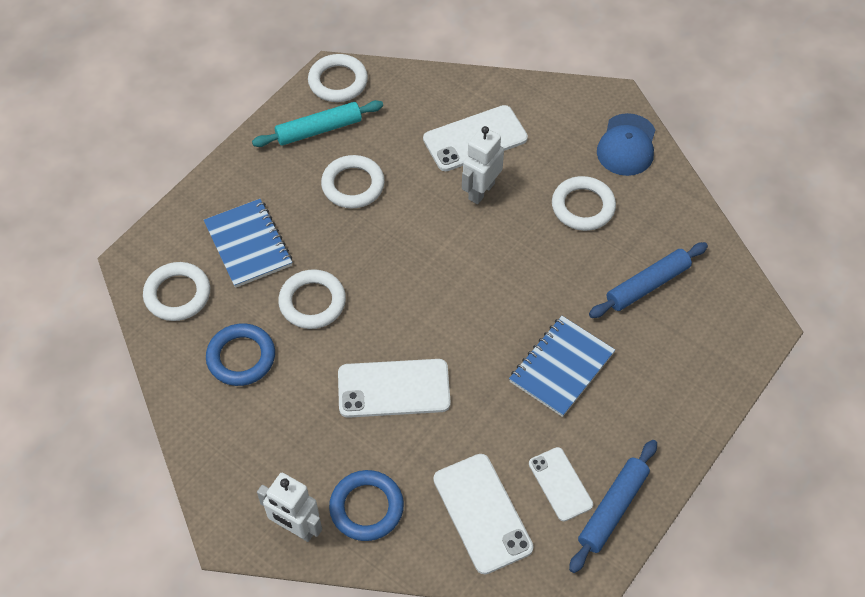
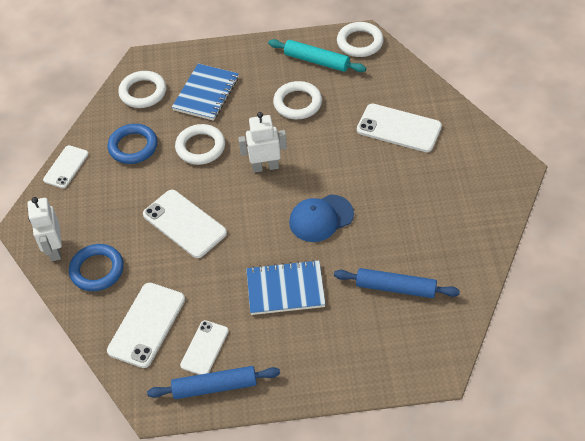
camera: 50 degrees right, 5 degrees down
(195, 437) = (66, 167): none -> white phone
(481, 191) = (365, 159): white robot -> white robot (265, 167)
(583, 207) = (414, 213): white ring -> none
(627, 145) = (490, 200): blue cap -> blue cap (321, 218)

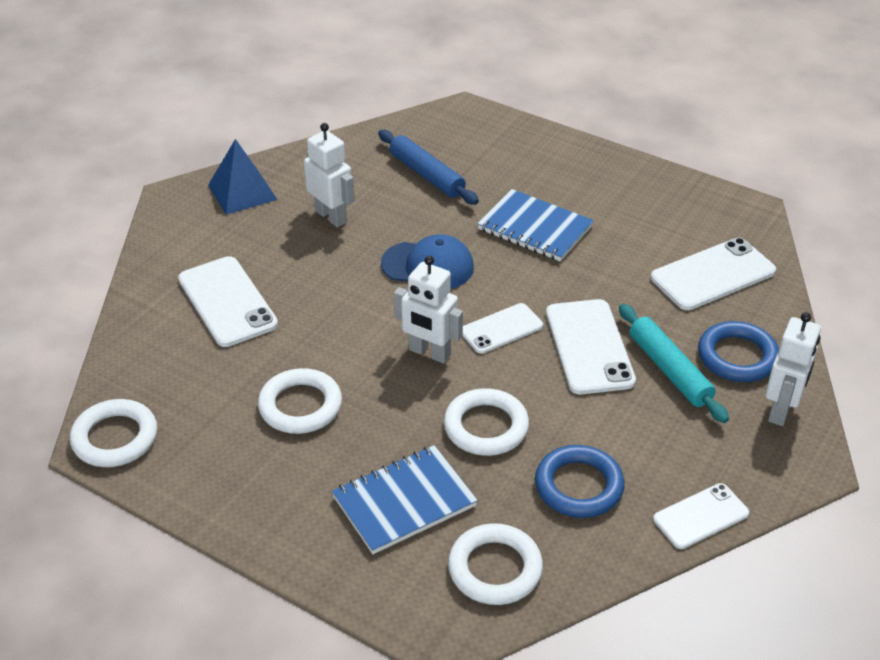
camera: 145 degrees left, 10 degrees down
(204, 348) = (664, 226): white phone -> white phone (501, 329)
(215, 387) = (679, 195): blue rolling pin -> none
(316, 61) = (203, 449): turquoise rolling pin -> turquoise rolling pin (669, 370)
(413, 215) = (331, 216): none -> white robot
(486, 197) = (242, 192): none -> blue pyramid

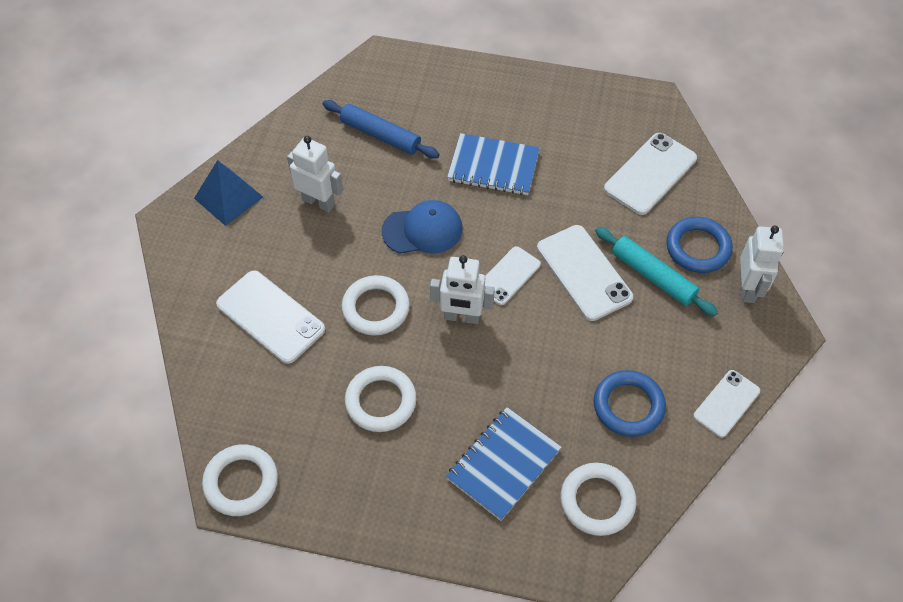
camera: 20 degrees left, 15 degrees up
(486, 427) = (536, 374): white ring -> white ring (376, 308)

